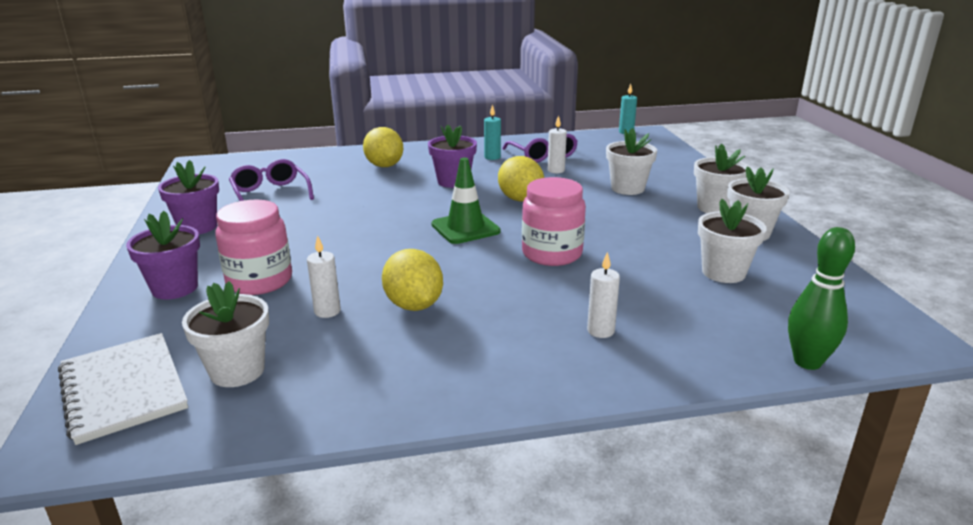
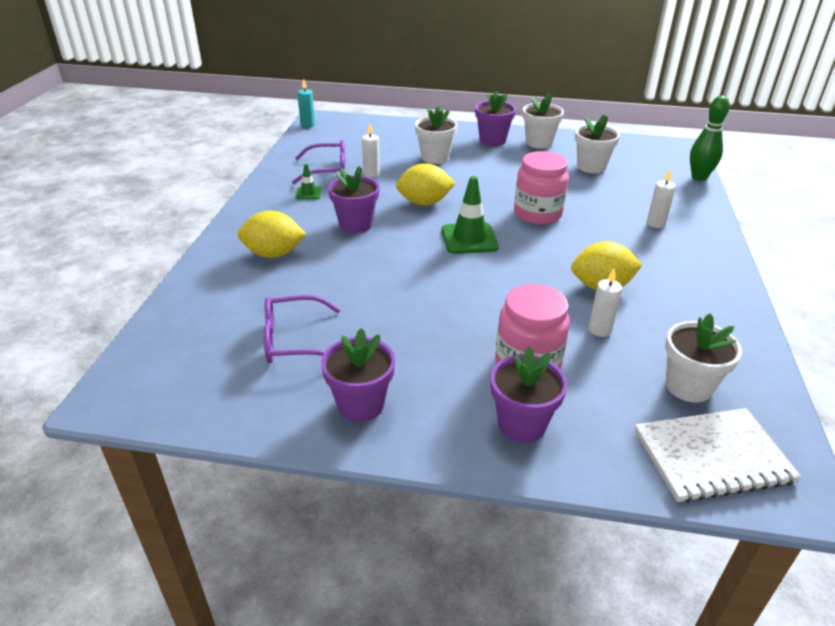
camera: 70 degrees left, 10 degrees up
(492, 157) = (308, 193): turquoise candle -> green traffic cone
(715, 208) = (492, 140): white flower pot -> purple flower pot

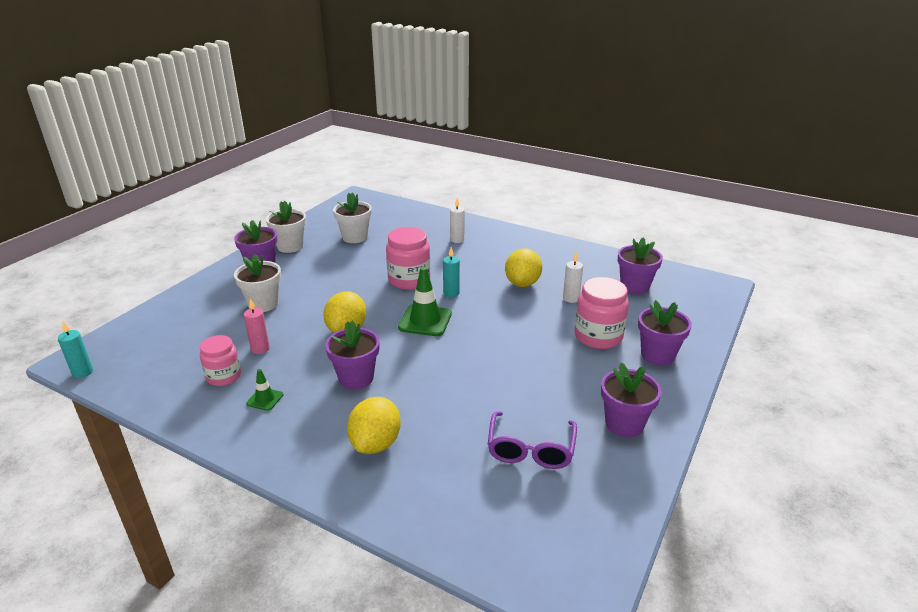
camera: 70 degrees left, 5 degrees down
(328, 170) = (223, 376): purple glasses -> pink jar
(371, 174) = (260, 349): white candle -> pink candle
(534, 243) = (451, 293): none -> turquoise candle
(688, 386) = (634, 286): white flower pot -> purple flower pot
(699, 177) = (407, 205): green bowling pin -> none
(712, 457) = (693, 299): white notebook -> none

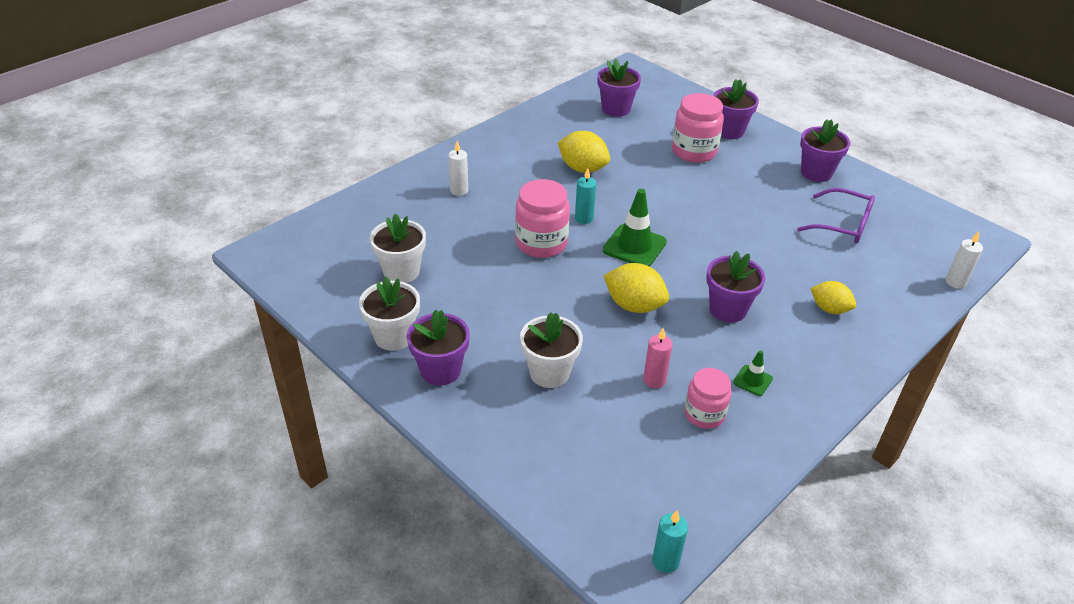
camera: 75 degrees left, 10 degrees up
(376, 443) = (829, 309): yellow lemon -> yellow lemon, size x0.67
(571, 298) = (624, 148): white candle -> white candle (955, 282)

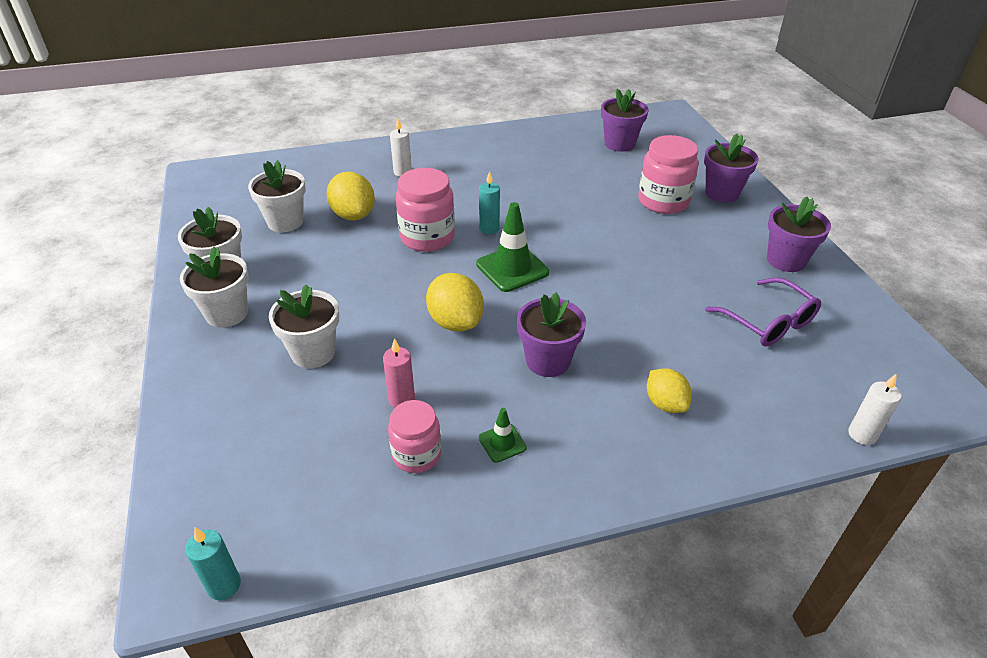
camera: 30 degrees right, 0 degrees up
(440, 370) = (226, 313): purple flower pot -> white flower pot
(582, 168) = (533, 186): yellow lemon -> yellow lemon (353, 215)

